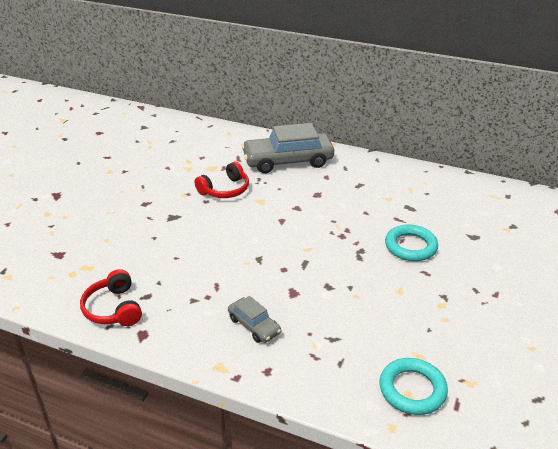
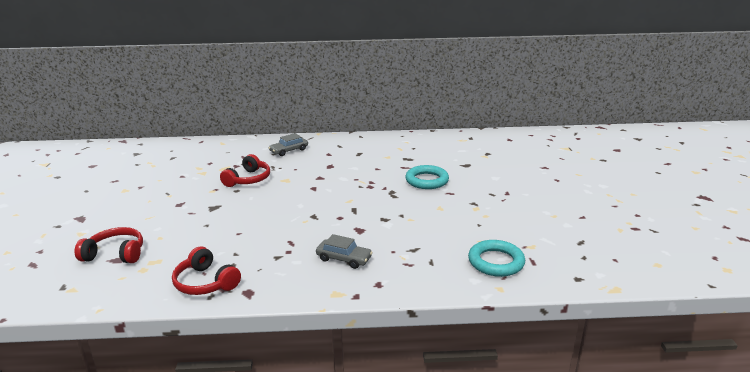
camera: 25 degrees left, 10 degrees down
(61, 247) = (115, 254): none -> red headphones
(288, 161) = (289, 150): grey car -> grey car, size x0.49

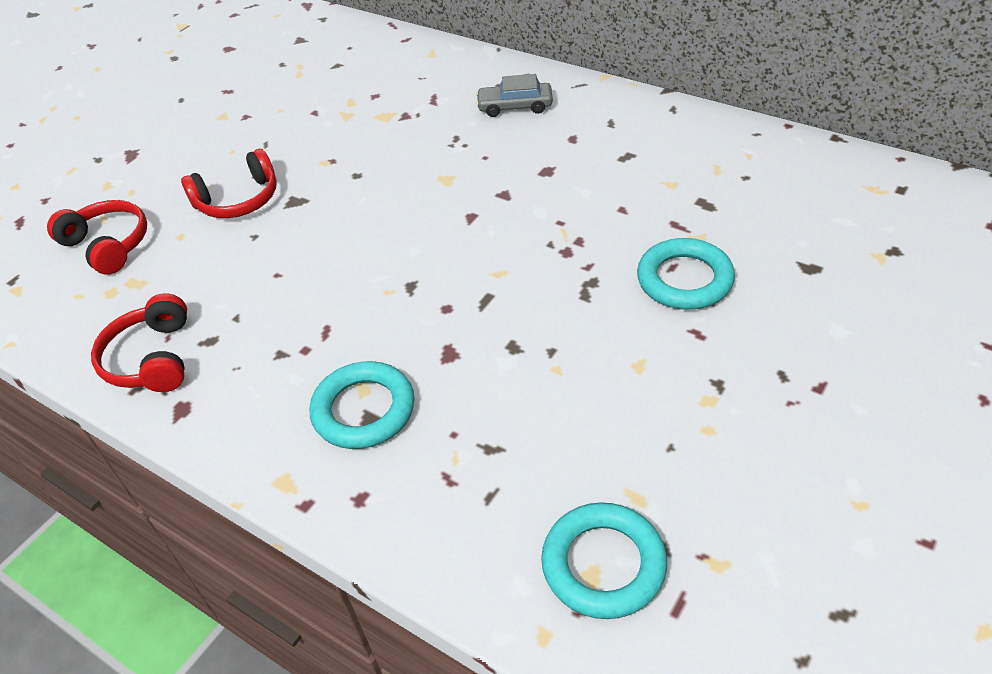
camera: 40 degrees right, 20 degrees up
(248, 179) = (394, 156): red headphones -> red headphones (238, 200)
(344, 259) = (364, 410): grey car -> turquoise ring

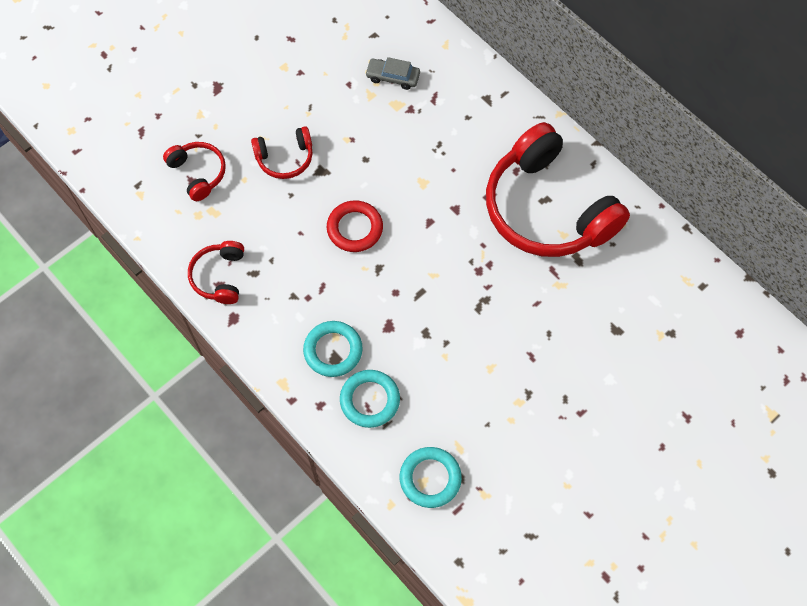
camera: 10 degrees right, 20 degrees up
(360, 249) = (355, 228): none -> red ring
(515, 106) = (488, 125): grey car -> grey car (393, 77)
(634, 164) = (547, 209): none -> red headphones
(684, 280) = (540, 315): turquoise ring -> turquoise ring (370, 400)

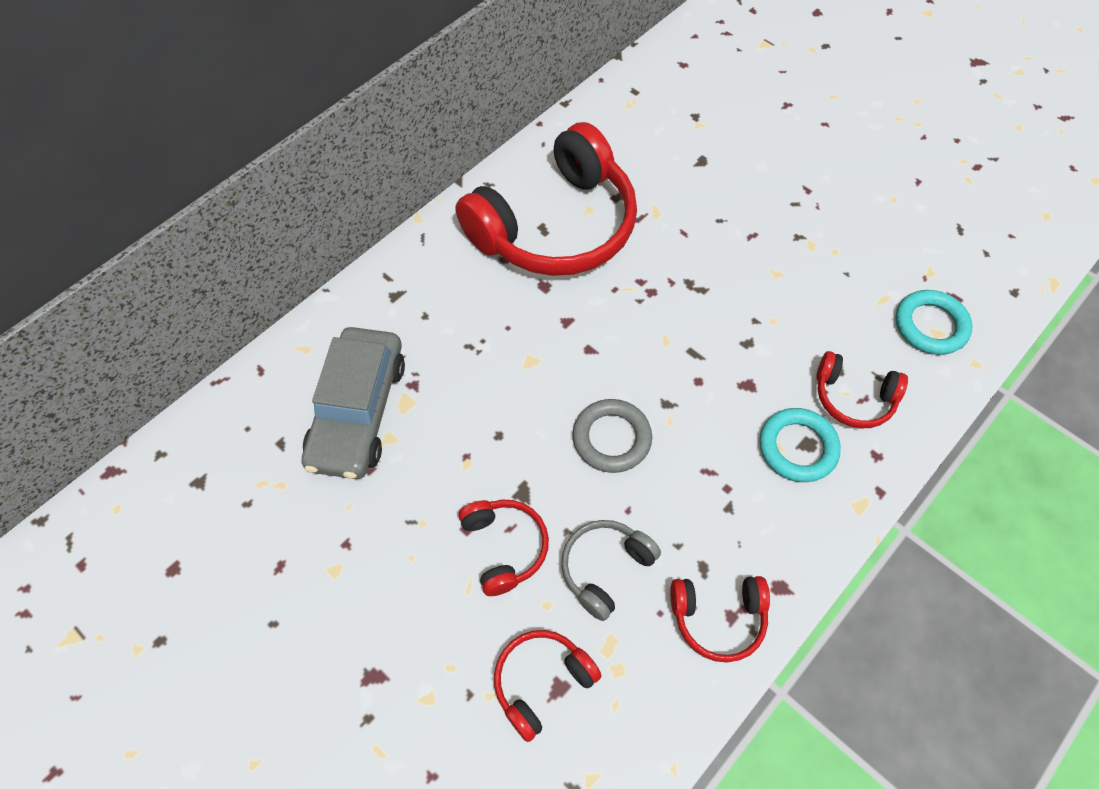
camera: 95 degrees left, 5 degrees down
(262, 214) = (605, 569): none -> grey headphones
(355, 228) = (611, 438): red ring -> grey ring
(370, 400) = (853, 398): turquoise ring -> red headphones
(393, 77) = (358, 411): grey car -> grey car, size x2.05

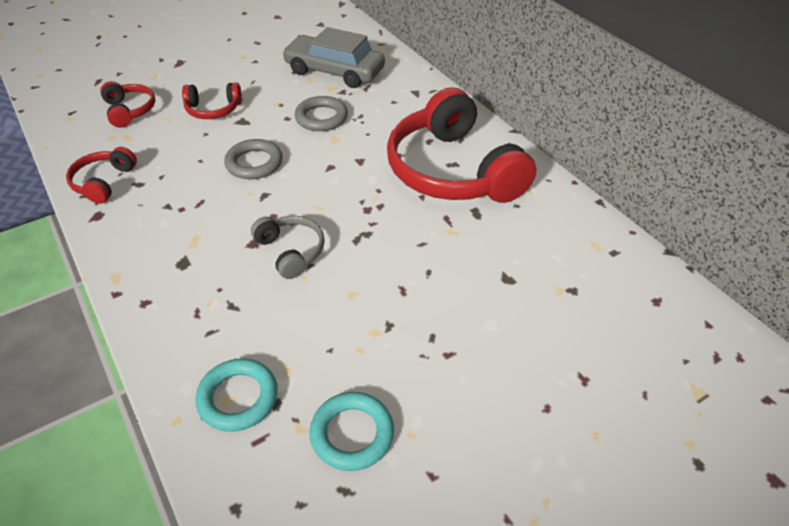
camera: 105 degrees right, 15 degrees down
(486, 391) = (321, 117): none -> grey ring
(605, 569) = (171, 144): grey headphones -> grey headphones (291, 251)
(797, 447) = (184, 255): turquoise ring -> turquoise ring (352, 434)
(853, 398) = (202, 306): red headphones -> none

